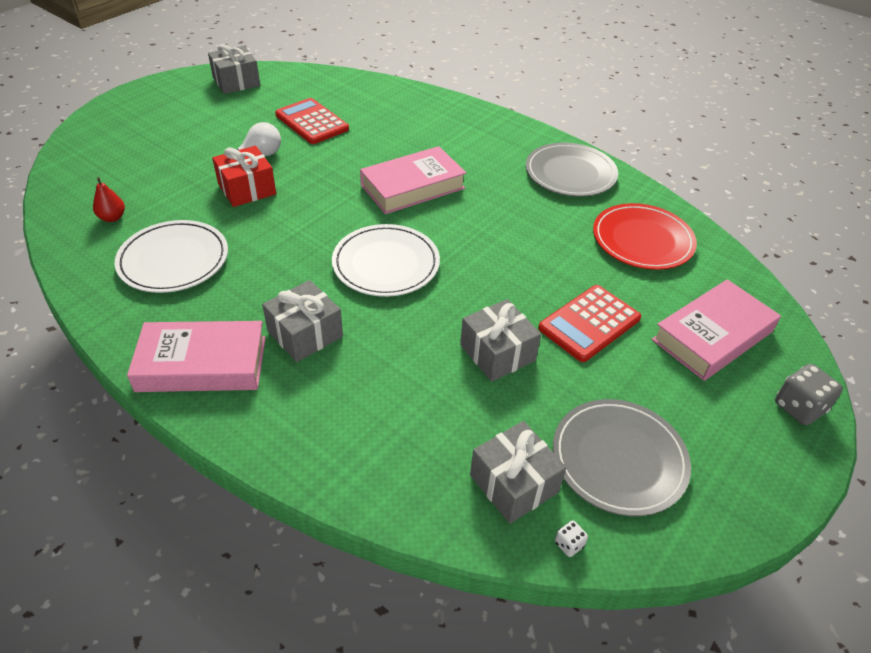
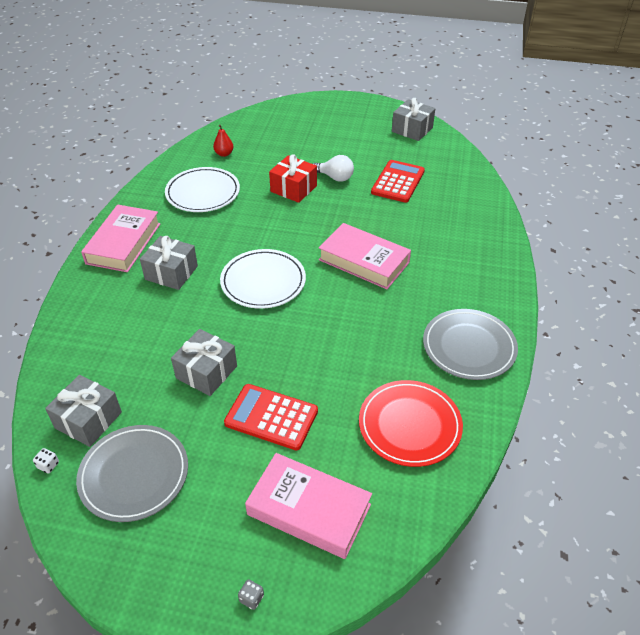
camera: 65 degrees right, 0 degrees up
(202, 364) = (124, 243): pink book -> pink book turned 45 degrees clockwise
(799, 407) = (251, 598): grey dice -> grey dice, size x0.49

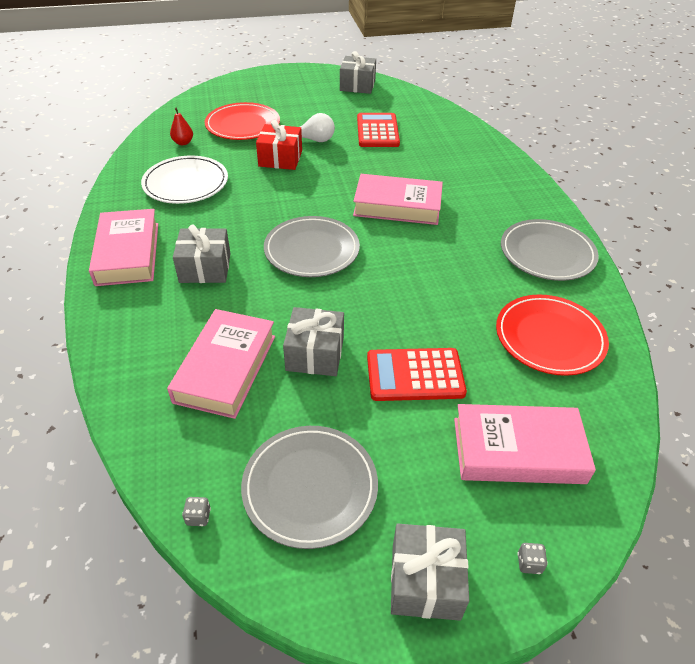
camera: 25 degrees left, 0 degrees up
(48, 465) = (198, 517): white dice -> grey dice
(88, 420) = (214, 449): grey gift -> grey gift (425, 581)
(135, 361) = (226, 368): none -> pink book
(263, 282) = (312, 250): white plate -> grey plate
(283, 148) = (243, 125): none -> red plate

